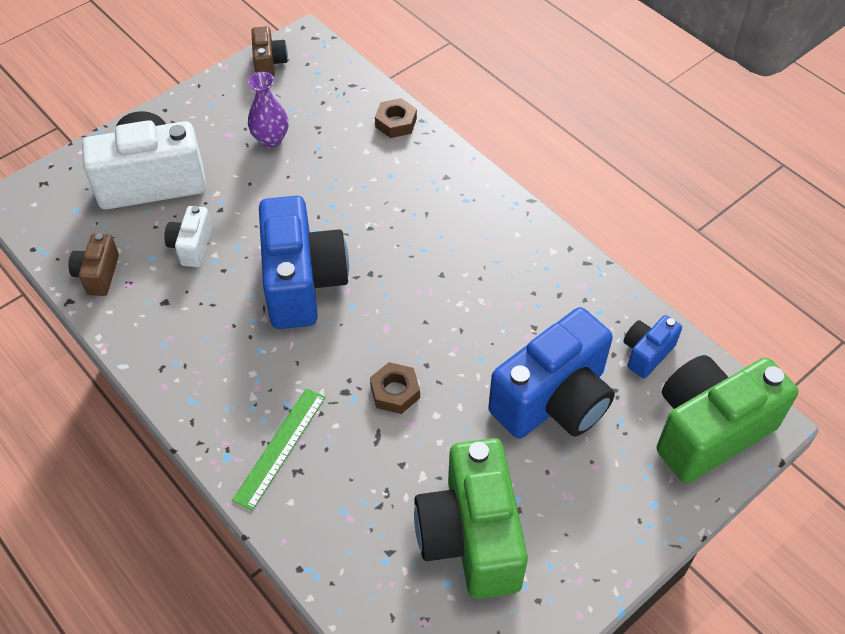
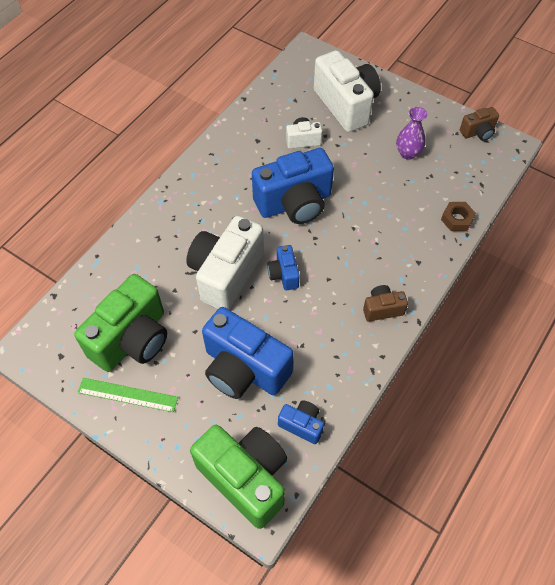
camera: 75 degrees right, 5 degrees up
(98, 274) = (266, 104): brown camera -> brown camera (382, 309)
(280, 447) = (172, 225): green ruler -> green ruler (127, 395)
(395, 392) = (226, 274): brown nut -> white camera
(418, 322) = (284, 274): none -> blue camera
(471, 537) = (132, 339): green camera -> green camera turned 150 degrees clockwise

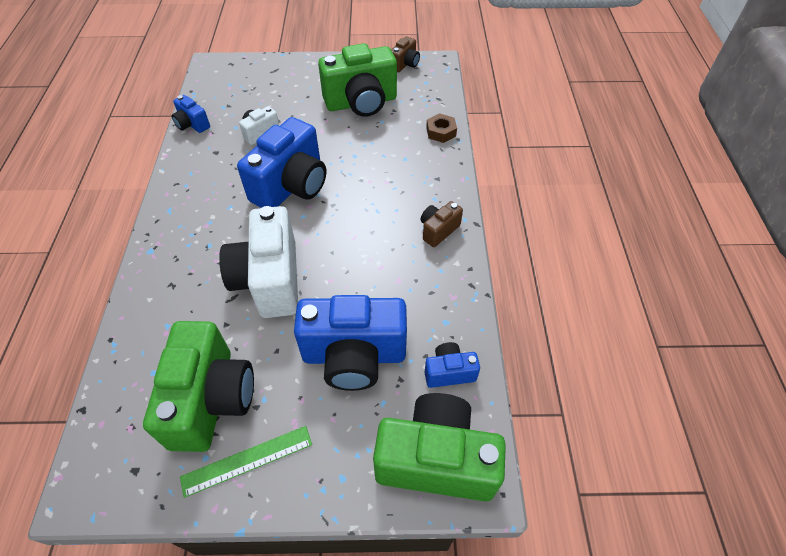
camera: 35 degrees left, 5 degrees down
(284, 274) = (327, 250): blue camera -> blue camera (192, 124)
(346, 105) = (279, 90): white camera -> none
(408, 153) = (361, 103): purple vase -> green camera

